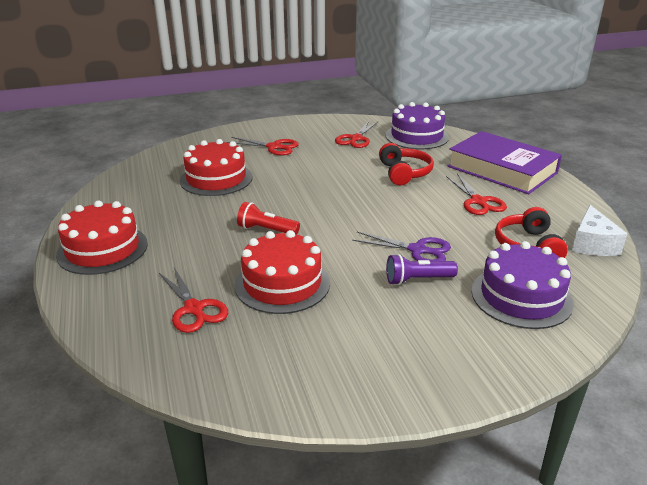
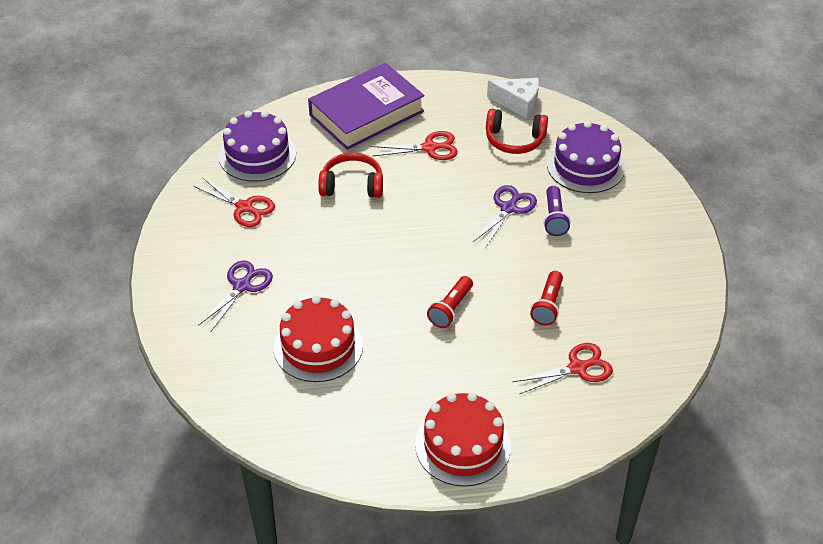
camera: 80 degrees left, 15 degrees up
(274, 147) = (242, 286): red scissors -> purple scissors
(282, 284) = (547, 305): red cake -> red flashlight

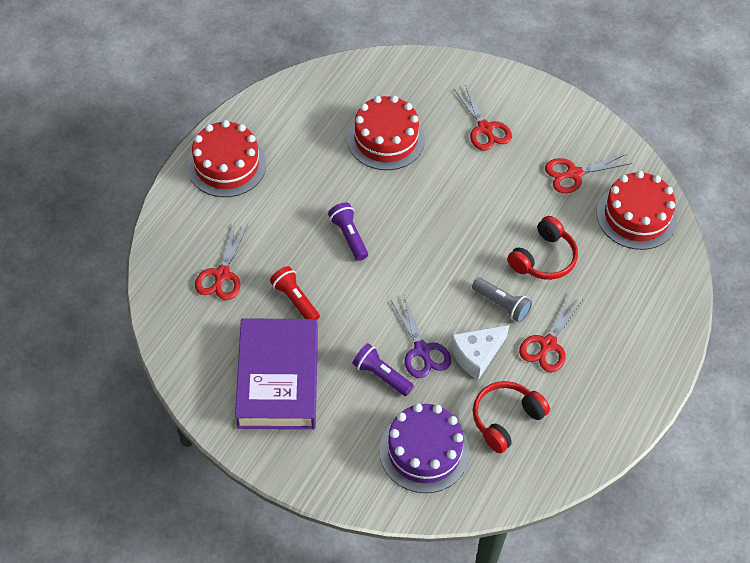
camera: 125 degrees right, 10 degrees up
(242, 286) = (485, 128): purple scissors -> red scissors
(257, 154) = (636, 216): purple cake -> red cake
(366, 113) = (636, 327): purple book -> purple book (278, 379)
(421, 187) = (502, 305): none -> grey flashlight
(450, 309) = (349, 236): red flashlight -> purple flashlight
(518, 103) = (557, 462): white cheese -> white cheese (476, 355)

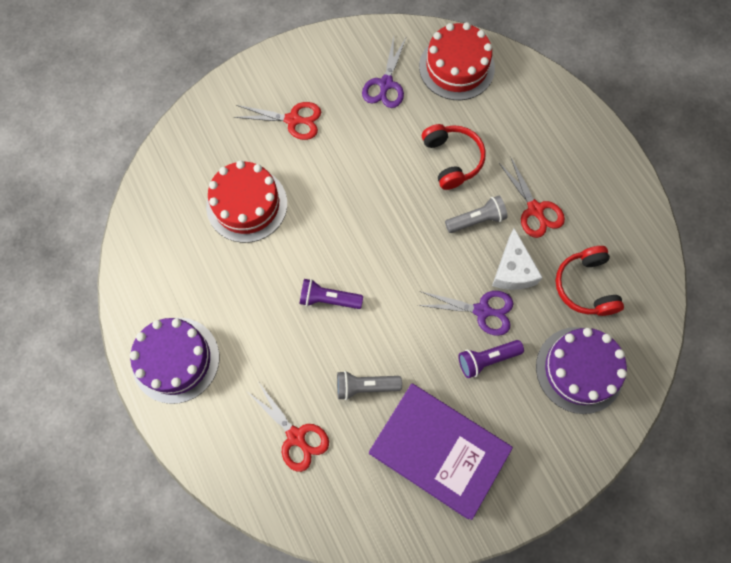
camera: 55 degrees left, 15 degrees up
(226, 165) = (176, 360): red cake -> purple cake
(295, 300) = (365, 386): red flashlight -> grey flashlight
(574, 174) = (386, 84): red scissors -> purple scissors

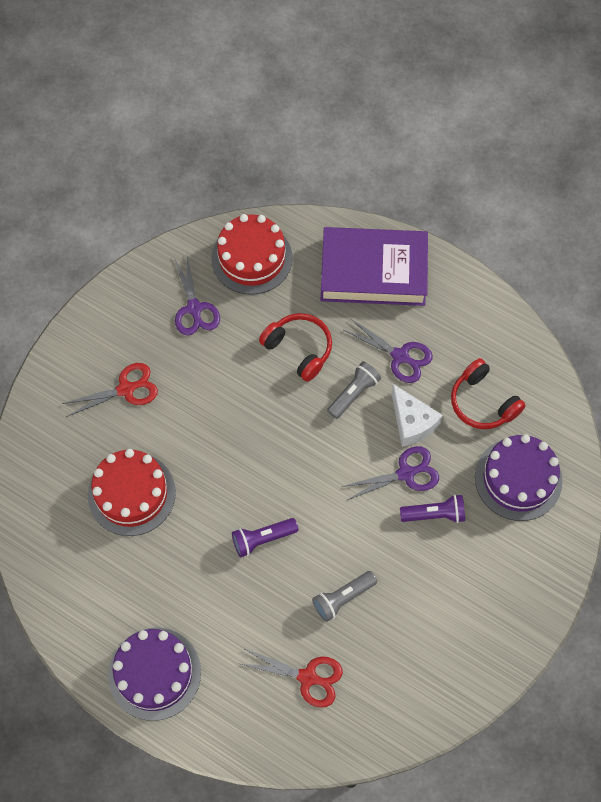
camera: 30 degrees left, 5 degrees down
(438, 451) = (439, 617): purple book -> purple book (373, 271)
(486, 359) = (434, 514): purple flashlight -> purple flashlight turned 135 degrees counterclockwise
(535, 209) = (400, 356): red scissors -> purple scissors

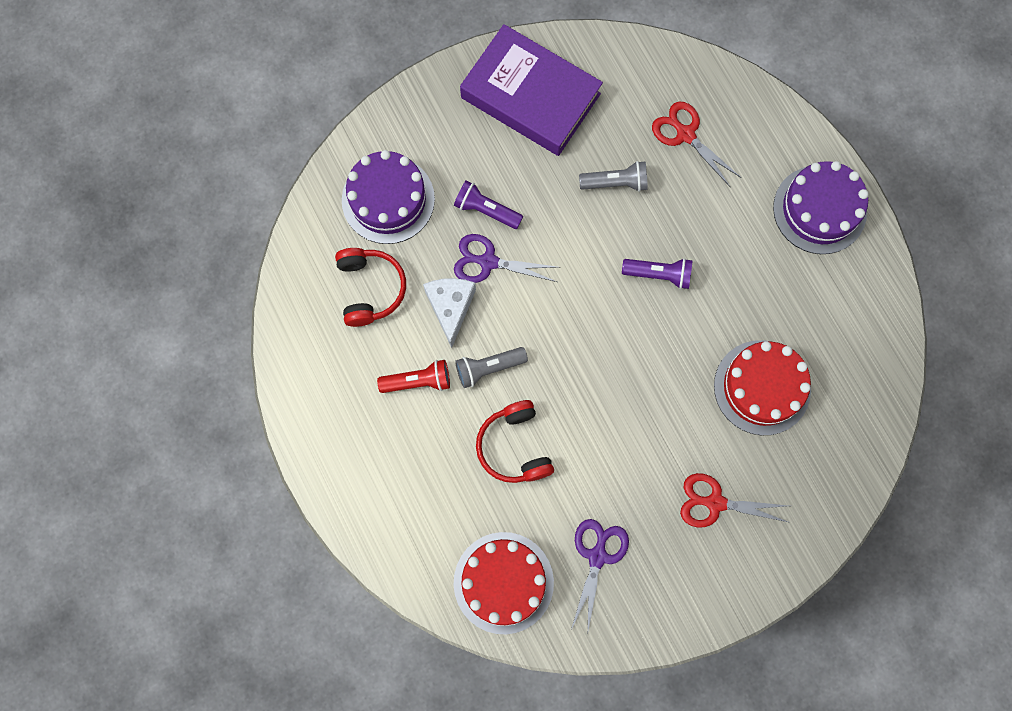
camera: 150 degrees left, 10 degrees up
(373, 271) = (385, 491): purple book -> purple book (530, 96)
(400, 356) = (418, 381): purple scissors -> red flashlight

